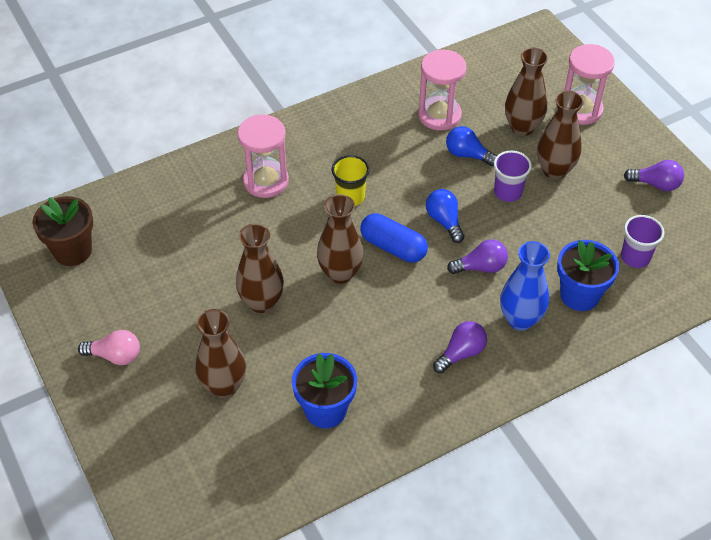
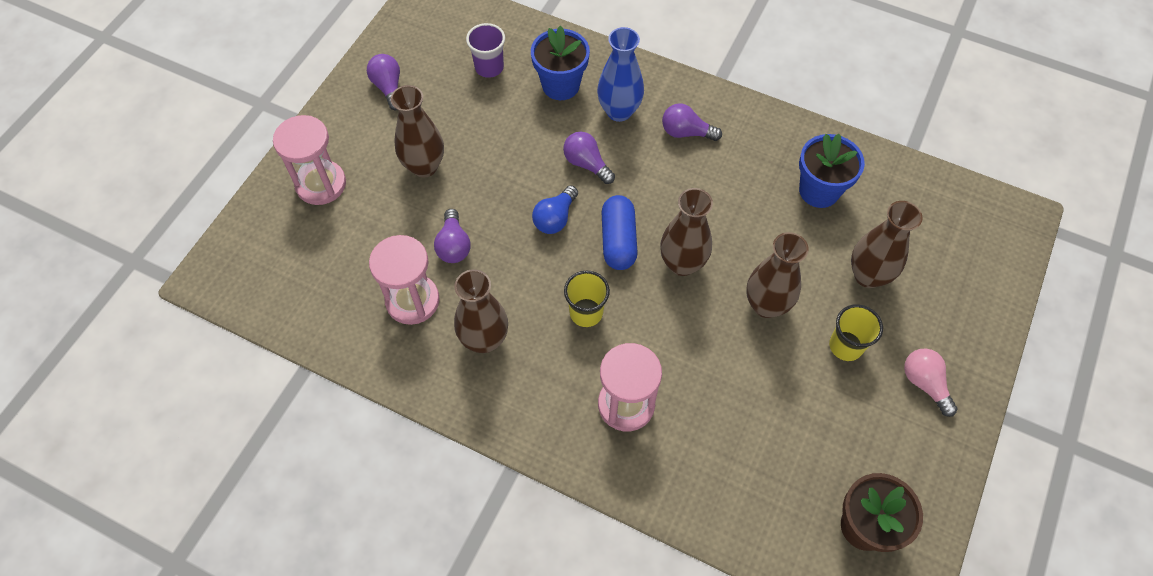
camera: 125 degrees left, 10 degrees up
(187, 328) = (845, 346): none -> yellow cup
(467, 155) = (454, 245): blue light bulb -> purple light bulb
(508, 192) = (480, 188): purple cup -> none
(522, 127) = (381, 219): brown vase -> brown vase (484, 340)

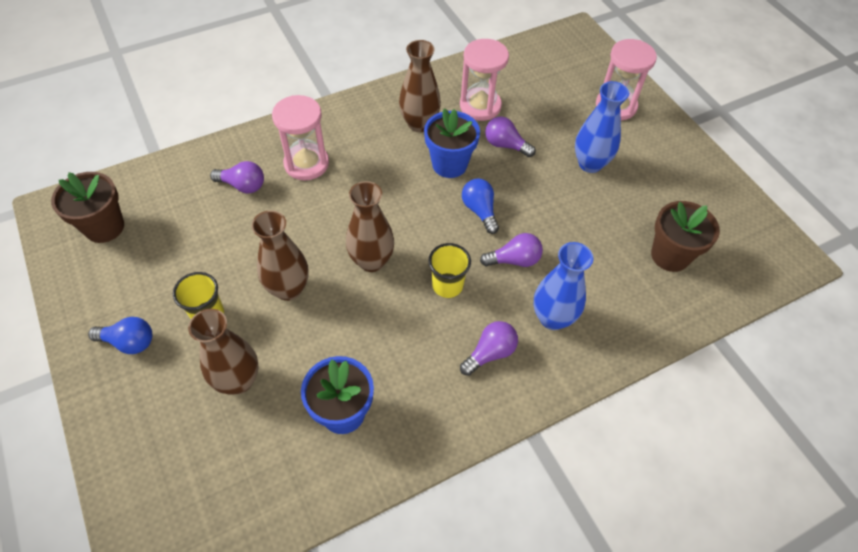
camera: 125 degrees right, 5 degrees down
(388, 87) = (689, 181): purple light bulb -> purple light bulb (243, 185)
(424, 166) = (590, 164): brown vase -> blue vase
(489, 67) = (670, 255): purple cup -> brown flower pot
(560, 85) = (614, 294): blue flower pot -> blue flower pot (449, 164)
(586, 313) = (388, 182): yellow cup -> yellow cup (447, 285)
(618, 240) = (427, 235): blue capsule -> none
(924, 383) = (129, 342): pink light bulb -> blue light bulb

